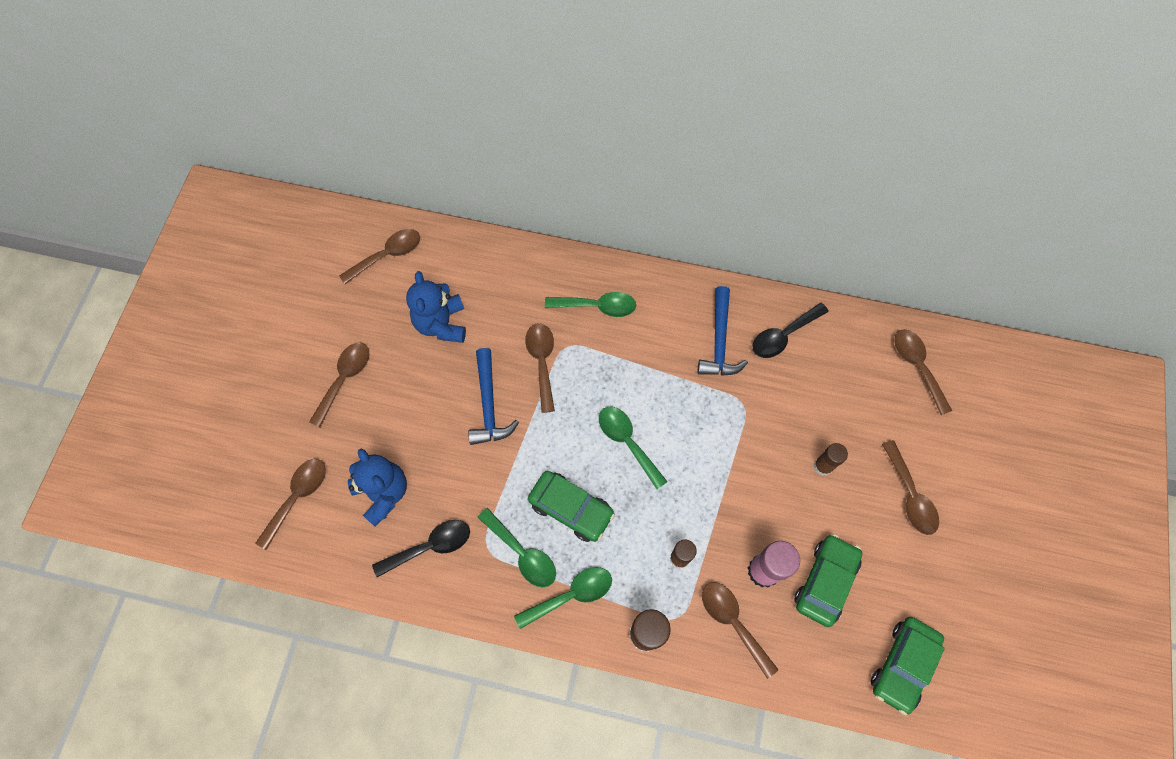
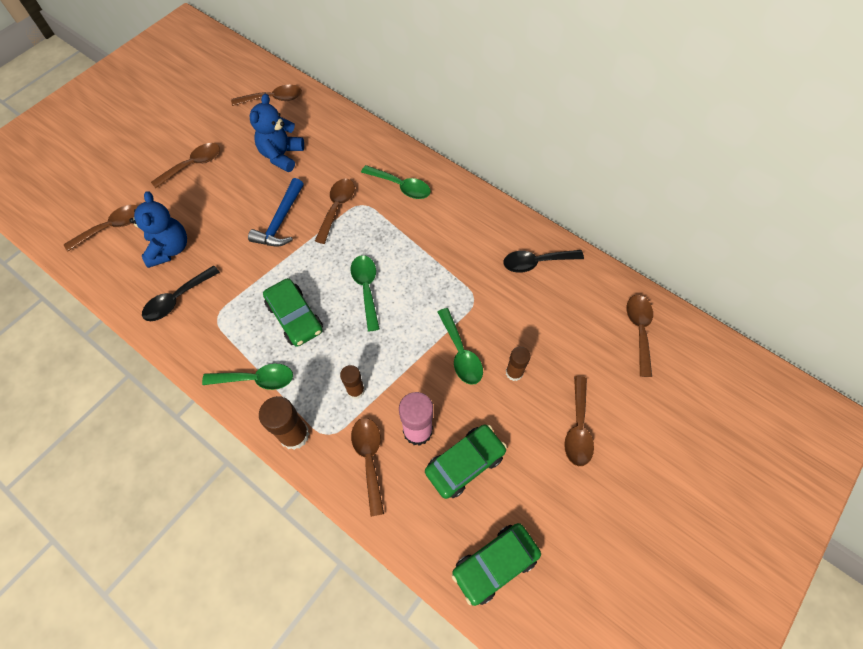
camera: 25 degrees right, 5 degrees down
(430, 547) = (177, 299): black spoon -> black spoon turned 135 degrees clockwise
(522, 553) = (239, 332): green spoon -> green spoon (460, 353)
(719, 341) = (481, 246): blue hammer -> none

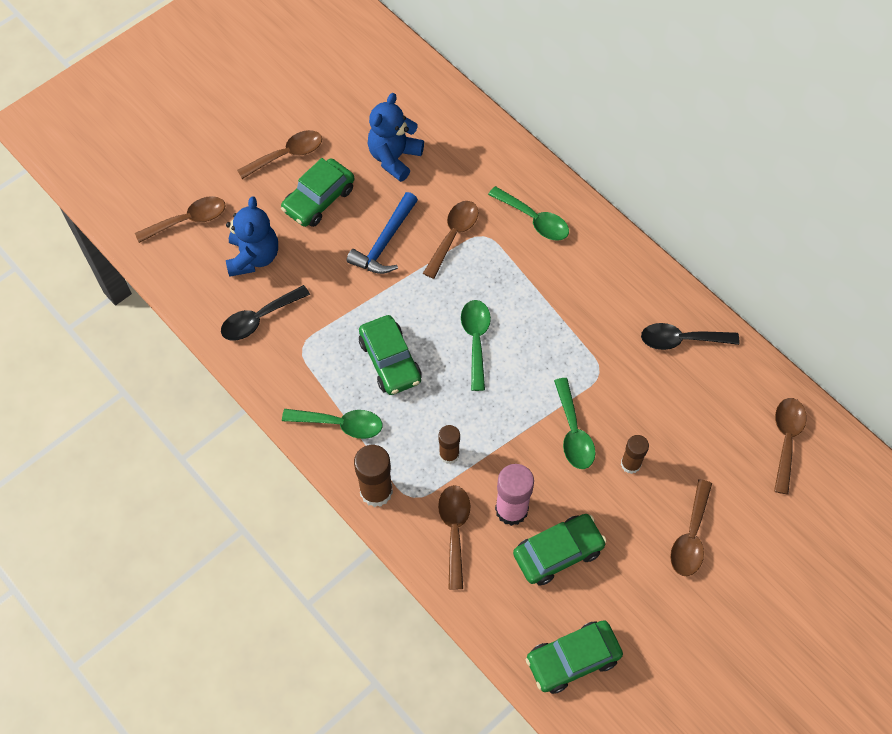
camera: 10 degrees right, 0 degrees up
(222, 195) = (319, 199): none -> green car
(273, 99) = (391, 80): brown spoon -> none

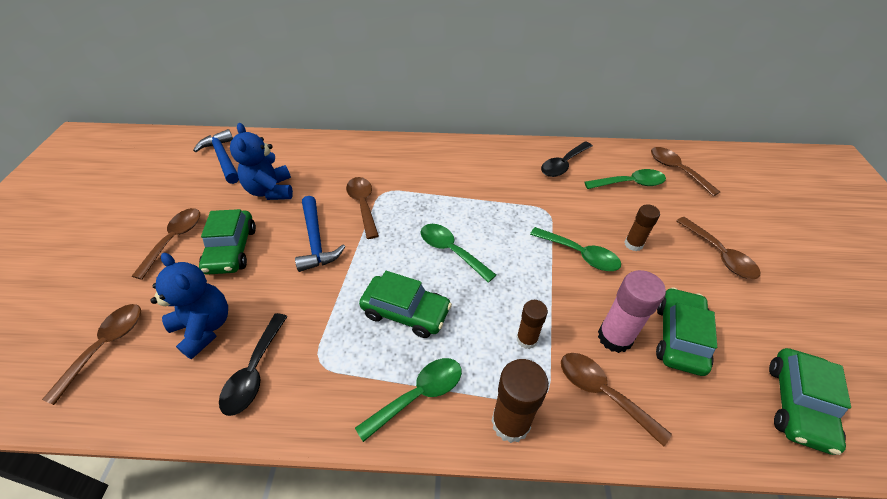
camera: 45 degrees left, 15 degrees down
(386, 84) = (223, 158): none -> blue hammer
(534, 219) = (406, 165): green spoon -> green spoon (629, 183)

